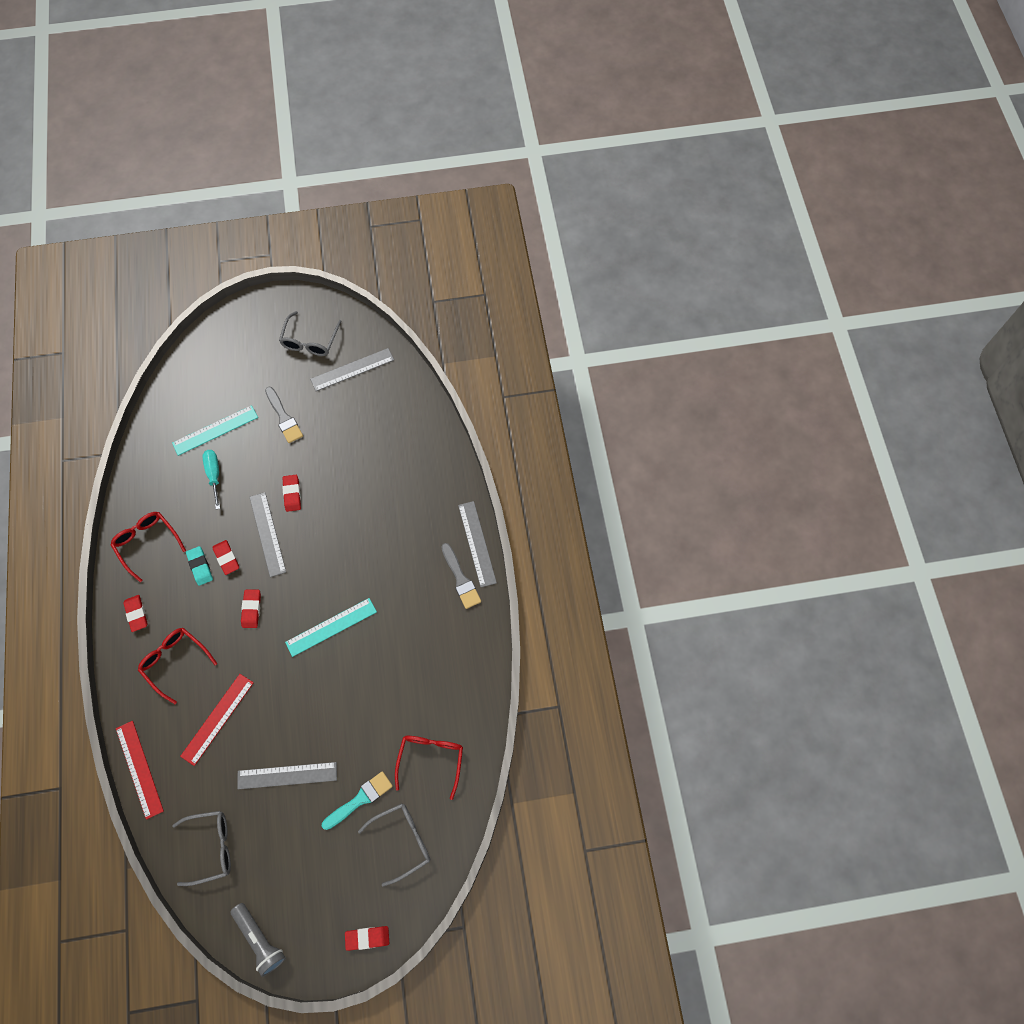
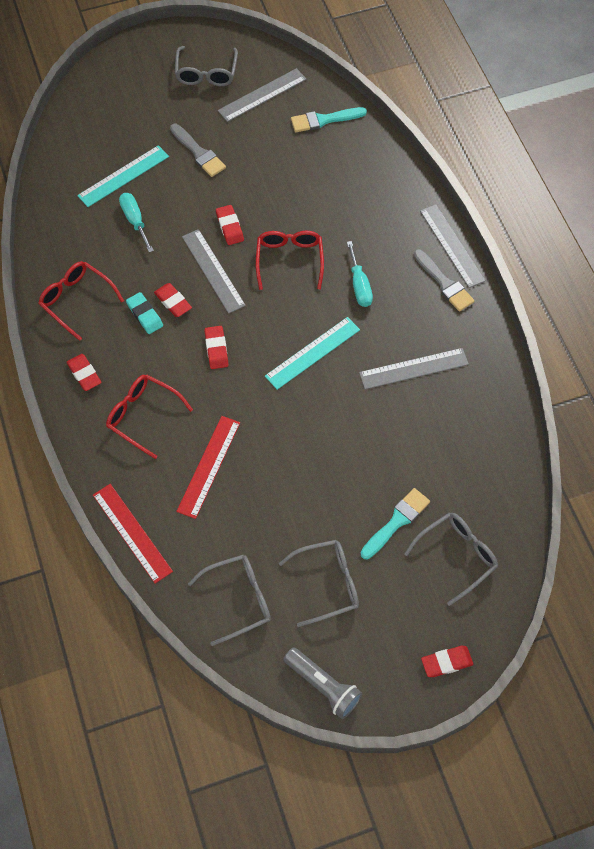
camera: 10 degrees left, 5 degrees down
(287, 775) = (306, 511): grey ruler -> grey ruler (413, 368)
(288, 846) = (328, 584): none -> grey glasses
(387, 569) = (359, 285): none -> turquoise screwdriver
(399, 402) = (324, 120): none -> turquoise brush
(431, 760) = (464, 468): red glasses -> red glasses (289, 260)

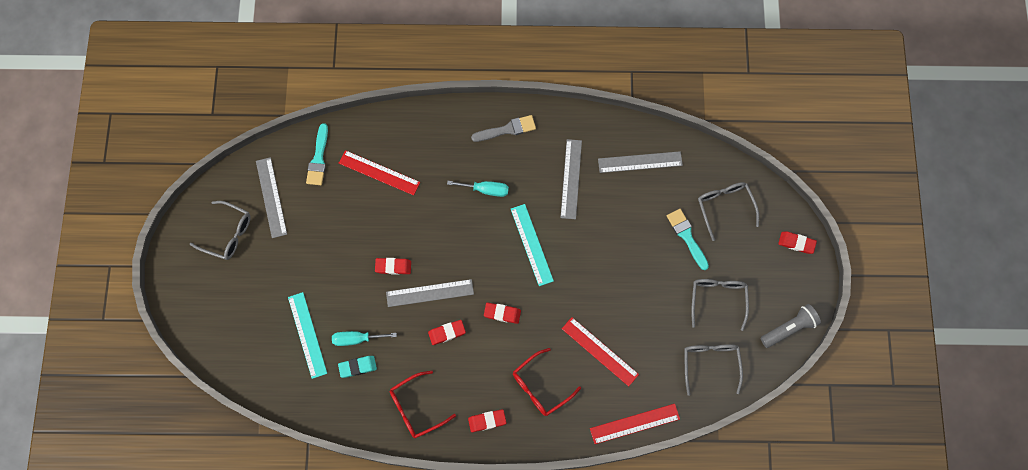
camera: 70 degrees left, 10 degrees up
(145, 315) = (450, 358): turquoise eraser -> turquoise eraser (357, 367)
(198, 153) = (309, 267): grey brush -> none
(289, 260) = (442, 232): red glasses -> none
(333, 178) = (379, 172): none -> red ruler
(446, 662) = (796, 243): red eraser -> red eraser turned 75 degrees counterclockwise
(451, 245) = (476, 111): grey ruler -> grey ruler (640, 162)

